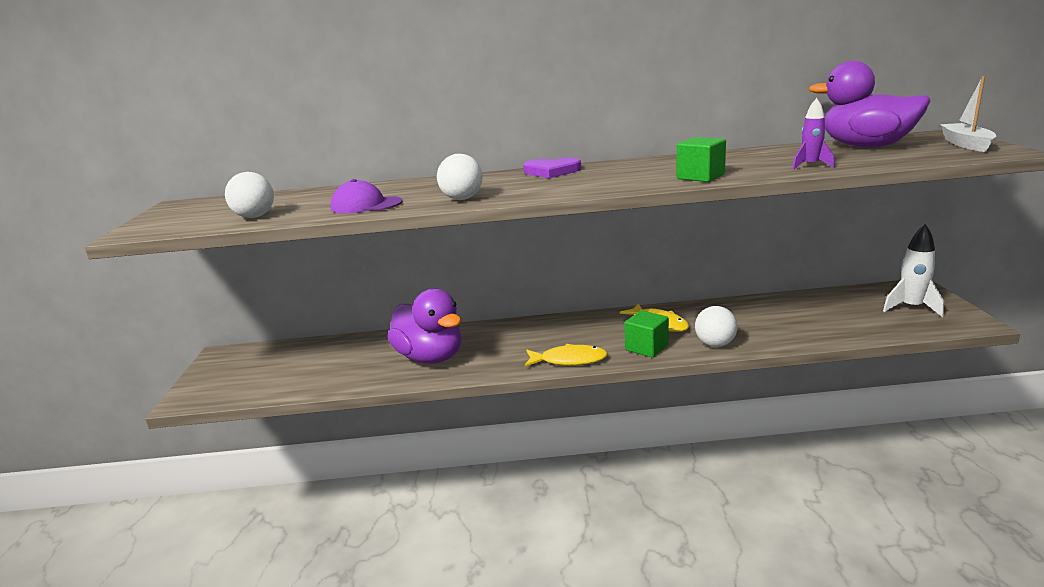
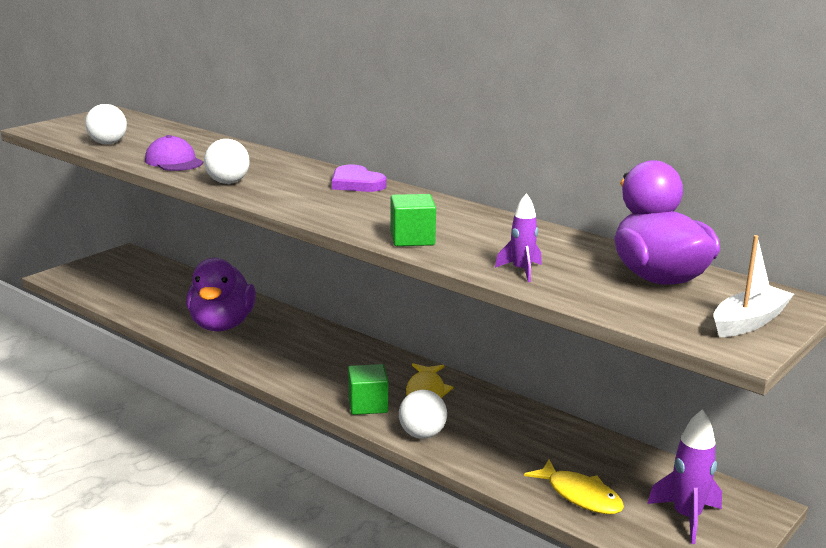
camera: 40 degrees right, 0 degrees up
(569, 360) = (295, 381): yellow fish -> yellow fish (580, 496)
(911, 308) = (686, 517): white rocket -> purple rocket

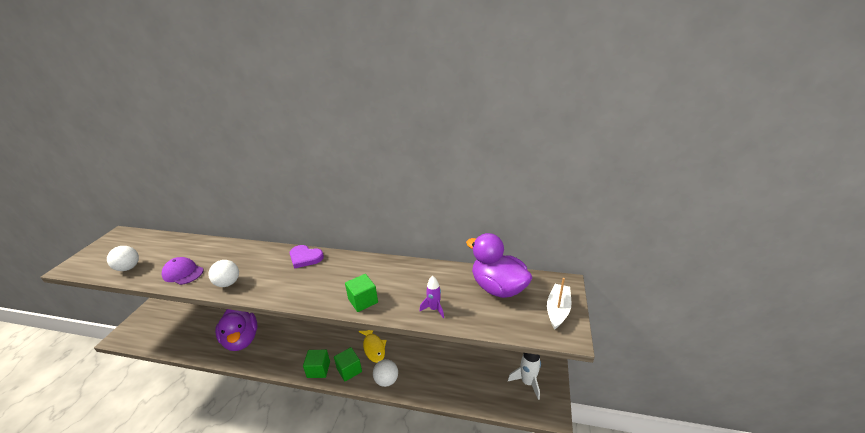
camera: 25 degrees left, 10 degrees up
(319, 390) = (318, 369): none -> green cube
(580, 496) = (478, 390): yellow fish -> none
(686, 517) = (527, 382): purple rocket -> white rocket

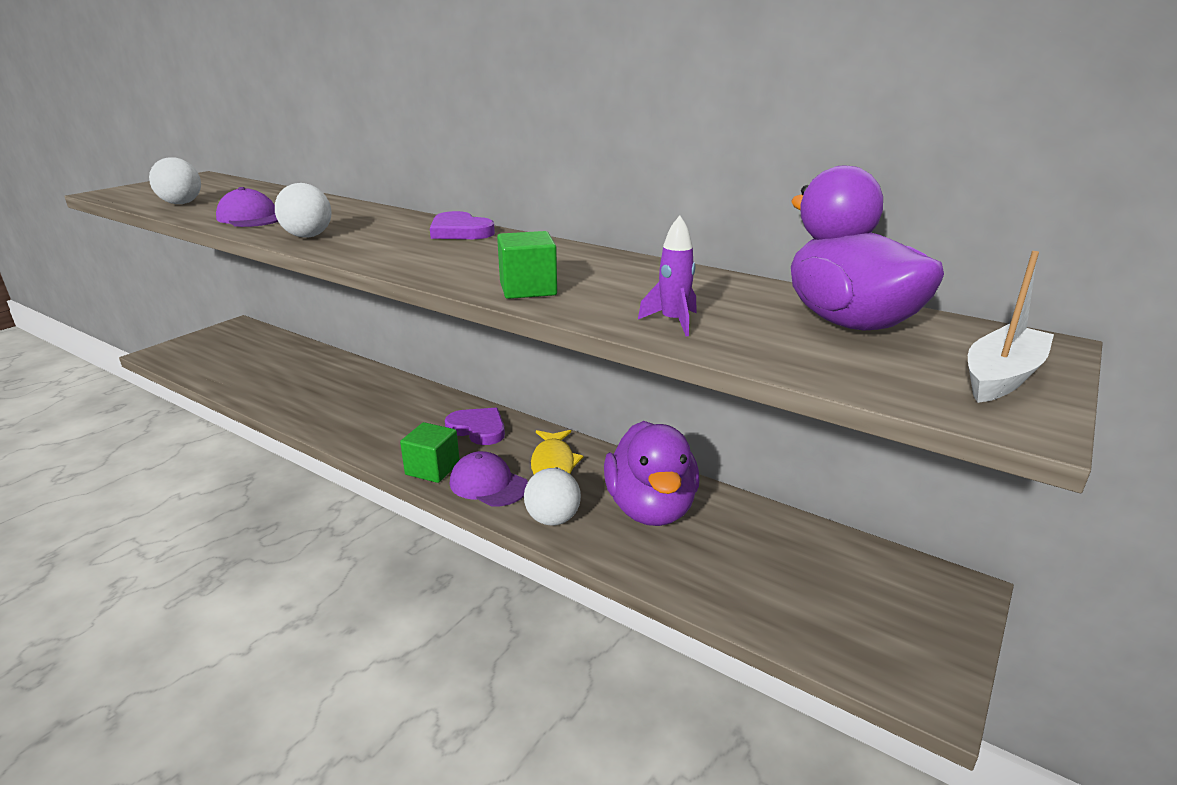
camera: 20 degrees right, 5 degrees down
(241, 340) = (329, 398): purple duck -> purple duck (650, 508)
(329, 337) = (478, 429): none -> purple heart
(349, 370) = (488, 484): green cube -> purple cap
(527, 382) = (882, 613): white rocket -> none

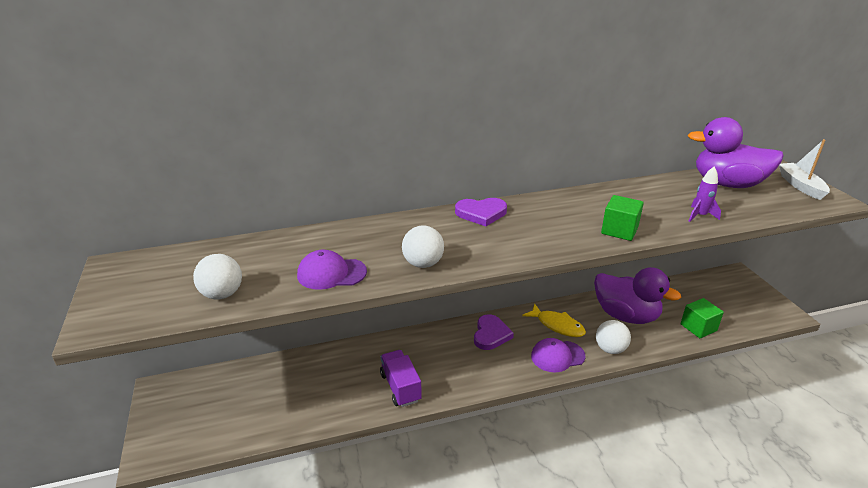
camera: 50 degrees left, 5 degrees up
(331, 413) = (400, 387): none -> purple truck
(432, 469) = (520, 370): green cube -> green cube (698, 327)
(478, 429) = (491, 334): purple heart -> purple heart turned 120 degrees clockwise

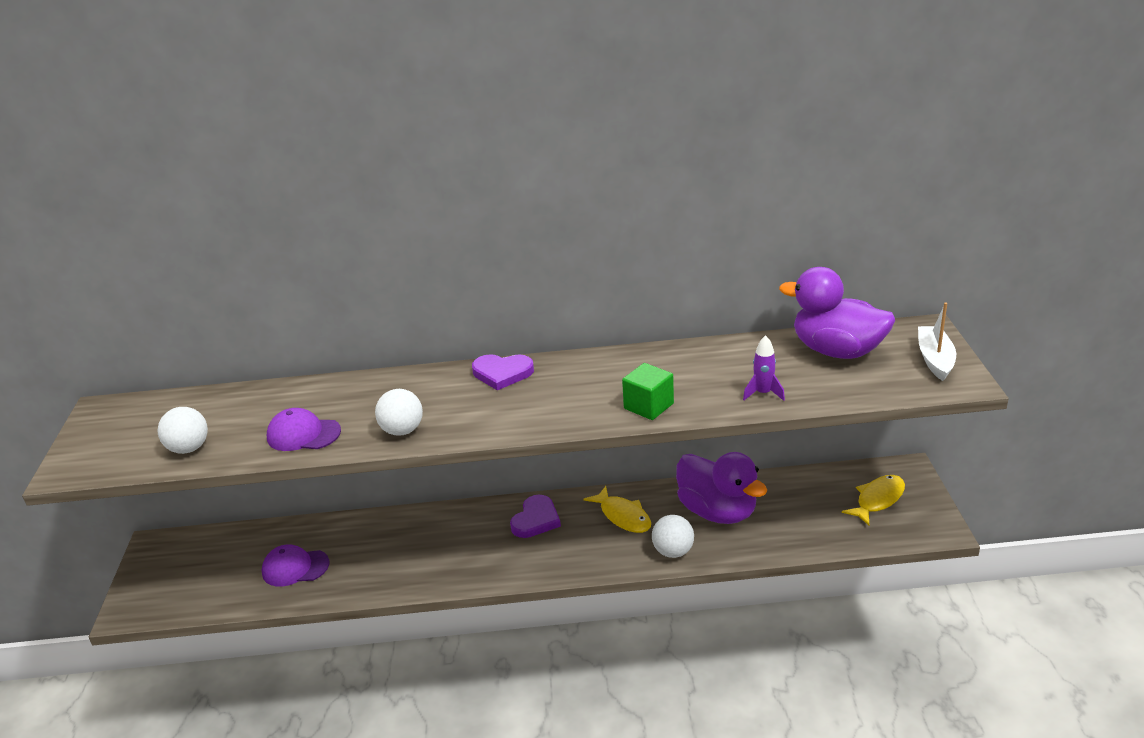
camera: 15 degrees right, 0 degrees up
(400, 387) = (404, 570): purple truck -> none
(557, 356) = (603, 553): purple cap -> purple cap (295, 568)
(698, 327) = (804, 536): green cube -> none
(732, 297) = (878, 500): none -> yellow fish

